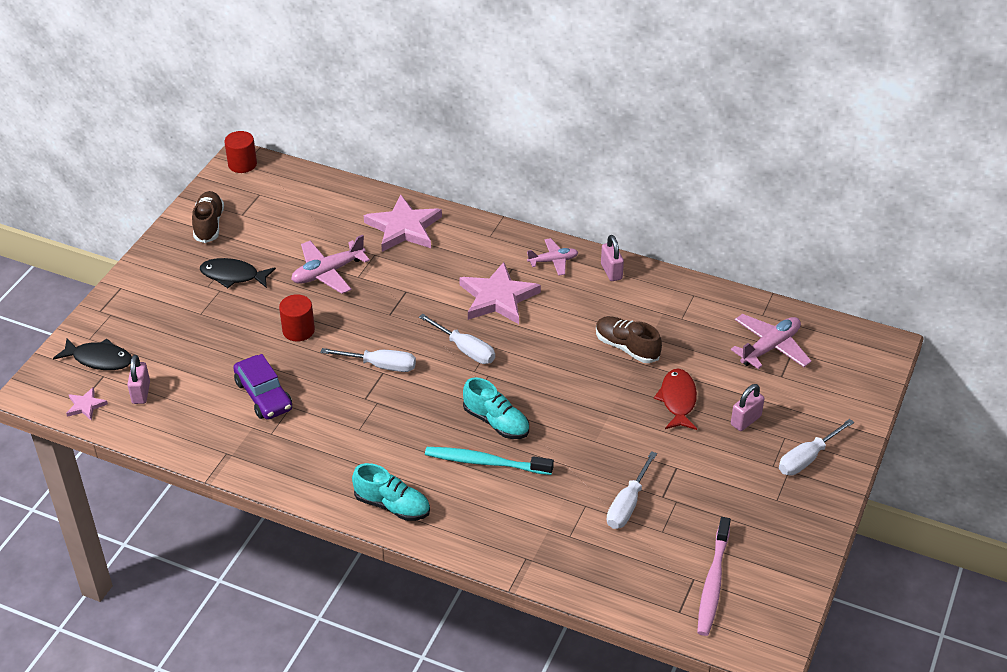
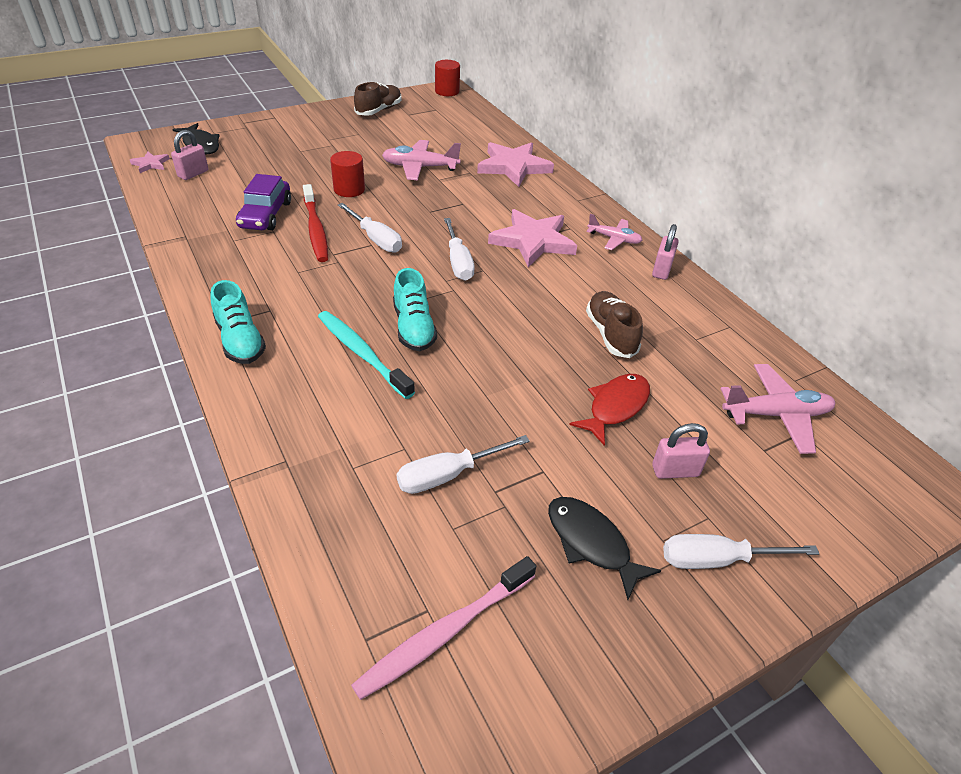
camera: 35 degrees right, 0 degrees up
(233, 276) = (353, 141): black fish -> black fish (591, 543)
(322, 384) = (315, 229): none -> red toothbrush

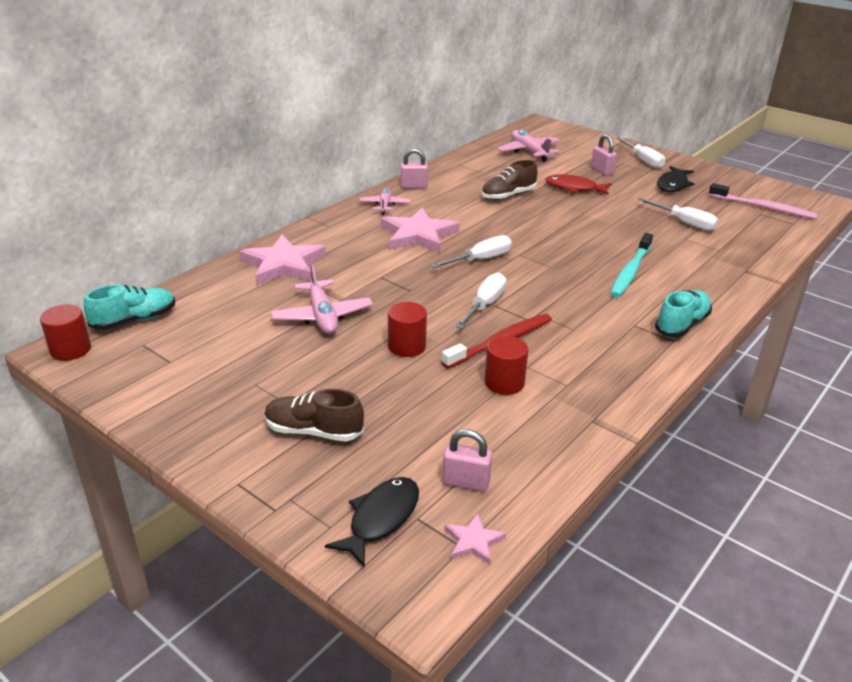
camera: 110 degrees left, 10 degrees down
(265, 215) = (504, 382): purple car -> red cylinder
(379, 110) = (167, 389): brown shoe -> brown shoe (313, 431)
(414, 328) = (581, 259): turquoise shoe -> turquoise shoe (134, 320)

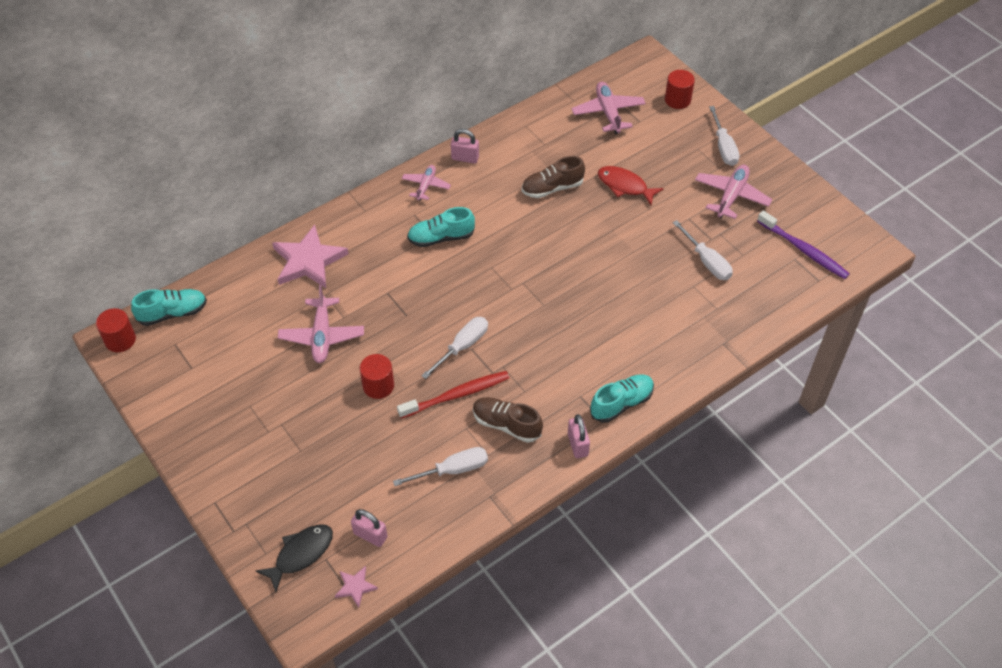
camera: 15 degrees right, 20 degrees up
(313, 431) = (279, 464): brown shoe -> brown shoe (506, 424)
(418, 235) = (441, 238): pink star -> turquoise shoe
(481, 259) = (484, 284): white screwdriver -> white screwdriver (453, 470)
(504, 382) = (439, 442): red cylinder -> red cylinder (677, 100)
(602, 171) = (669, 160): pink padlock -> pink padlock (577, 445)
(630, 271) = (614, 325): turquoise toothbrush -> none
(673, 185) = (731, 196): black fish -> pink plane
(763, 207) = (803, 250): pink toothbrush -> purple toothbrush

